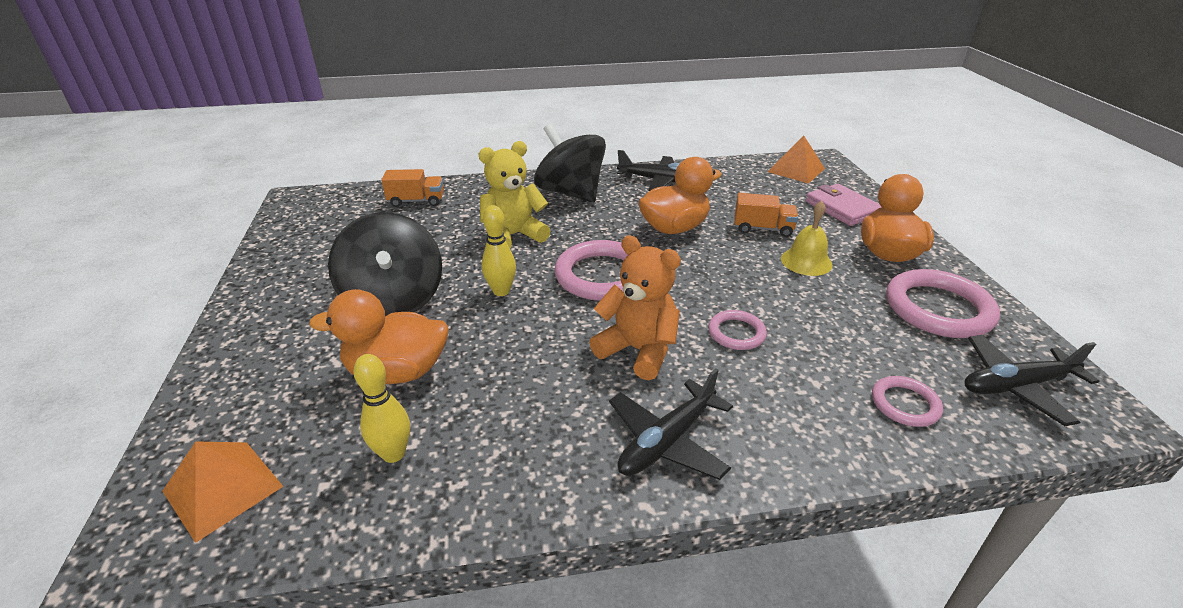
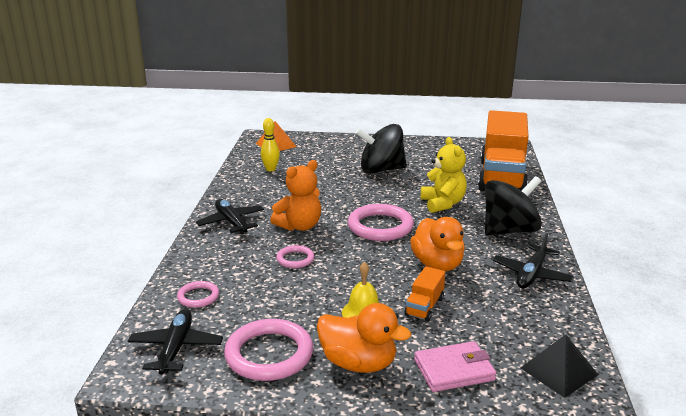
camera: 105 degrees right, 10 degrees down
(397, 371) = (321, 170): orange duck -> none
(416, 201) = (501, 177): orange truck -> orange truck, size x2.46
(501, 291) = (377, 196): yellow bowling pin -> none
(796, 170) = (559, 371): orange pyramid -> black pyramid

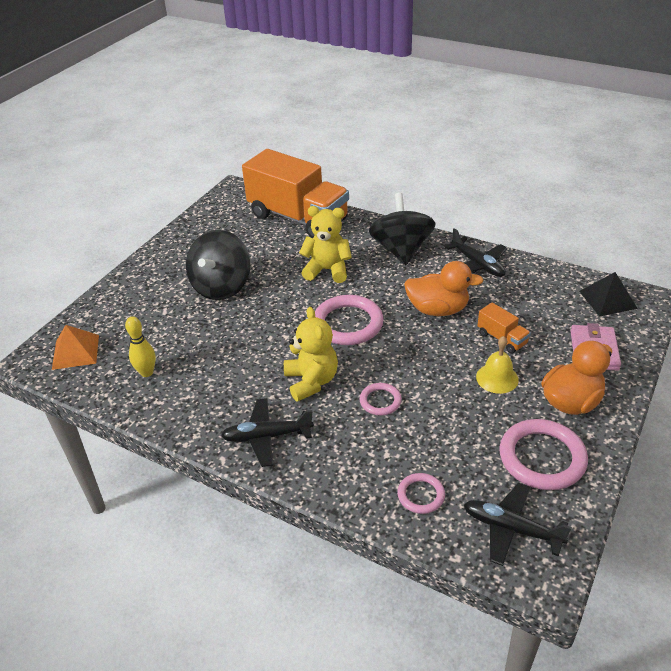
camera: 65 degrees left, 15 degrees up
(299, 226) = (311, 381): orange teddy bear -> yellow teddy bear

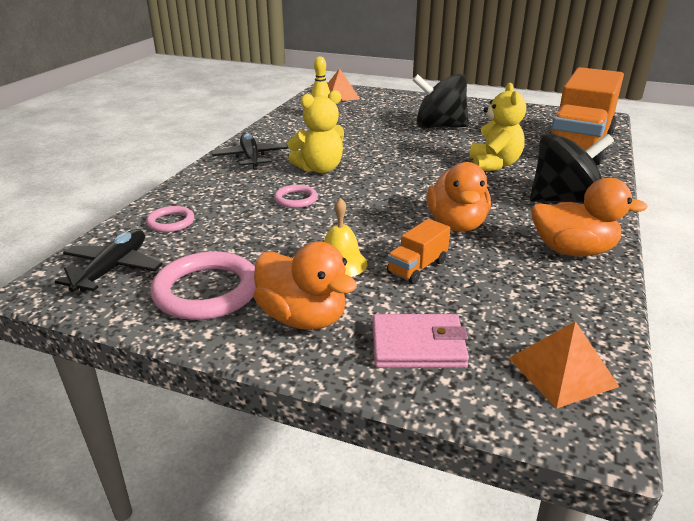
camera: 80 degrees right, 10 degrees down
(348, 323) = (409, 179): pink ring -> none
(478, 264) = (572, 250): black plane -> orange duck
(607, 299) = (562, 372): black pyramid -> orange pyramid

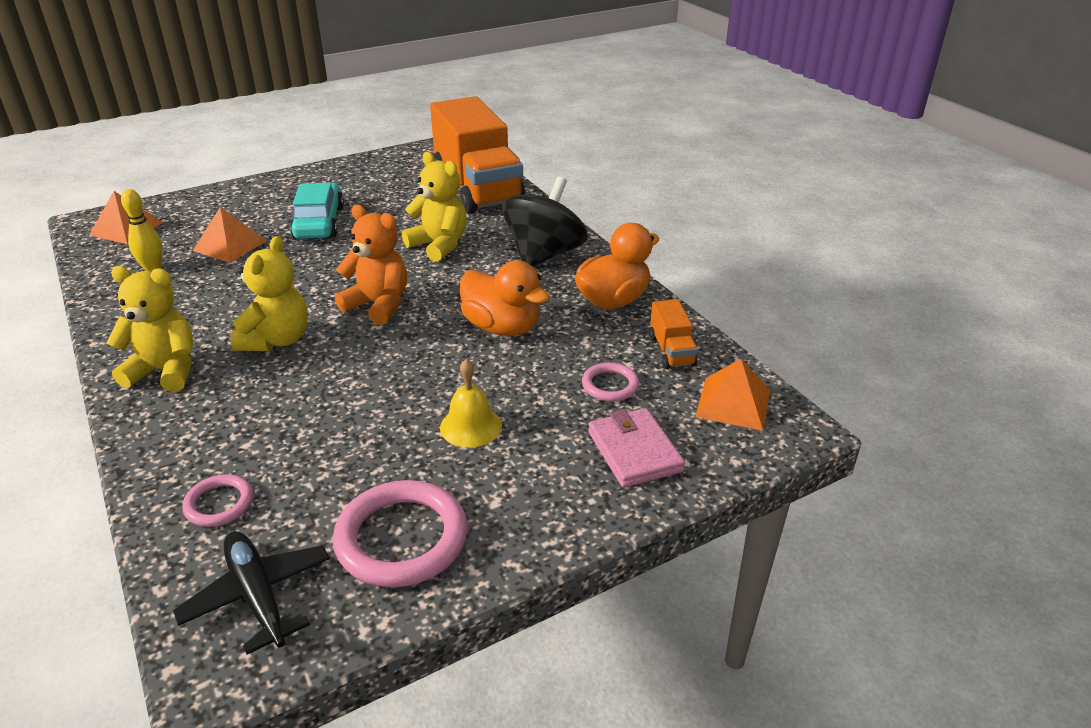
camera: 50 degrees left, 5 degrees up
(251, 158) = (165, 371): black plane -> yellow teddy bear
(296, 199) = (314, 389): pink ring -> pink ring (610, 385)
(303, 318) = (524, 495): orange duck -> none
(373, 120) = (229, 245): none -> orange pyramid
(400, 178) = (378, 305): none -> orange teddy bear
(417, 267) = (535, 388): orange truck -> orange truck (671, 351)
(418, 345) = (634, 451): pink wallet -> pink wallet turned 60 degrees counterclockwise
(439, 127) = (319, 222): black spinning top -> turquoise car

